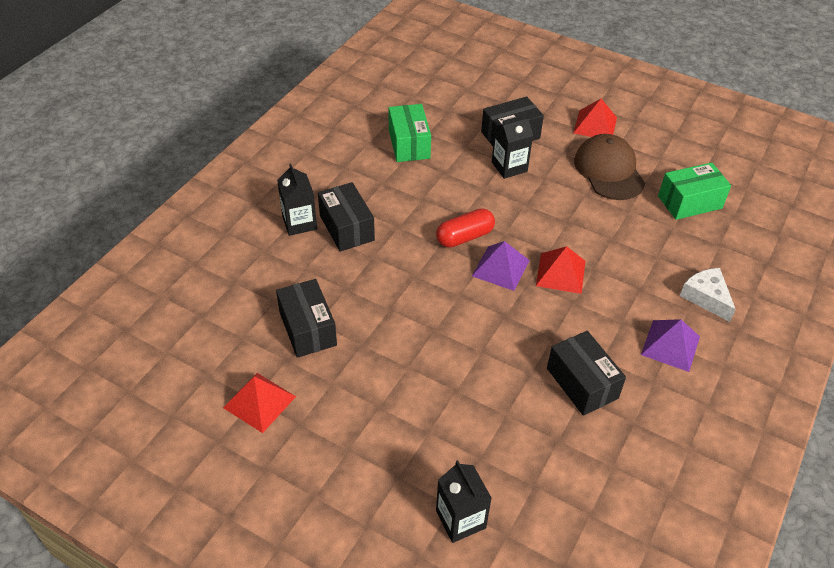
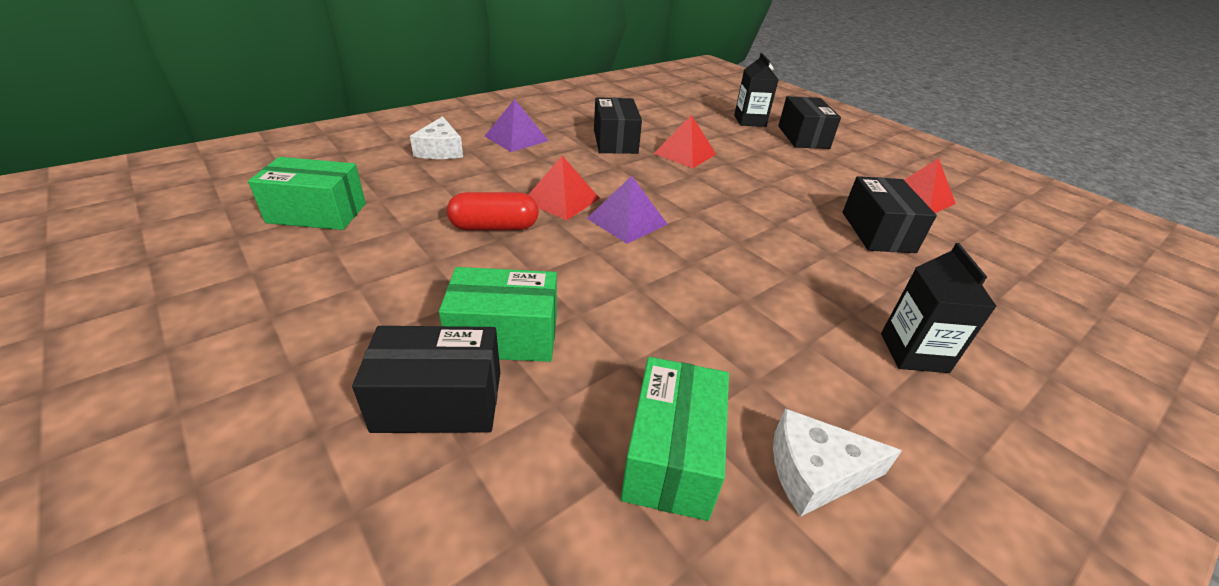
camera: 160 degrees left, 10 degrees down
(346, 228) = (829, 321): black box -> black box (803, 137)
(351, 154) = (815, 472): none -> white cheese
(464, 237) = (651, 261): red capsule -> red capsule (494, 227)
(509, 167) = (504, 335): black carton -> green box
(595, 125) = (251, 365): red pyramid -> red pyramid (684, 154)
(609, 171) = (355, 278): brown cap -> none

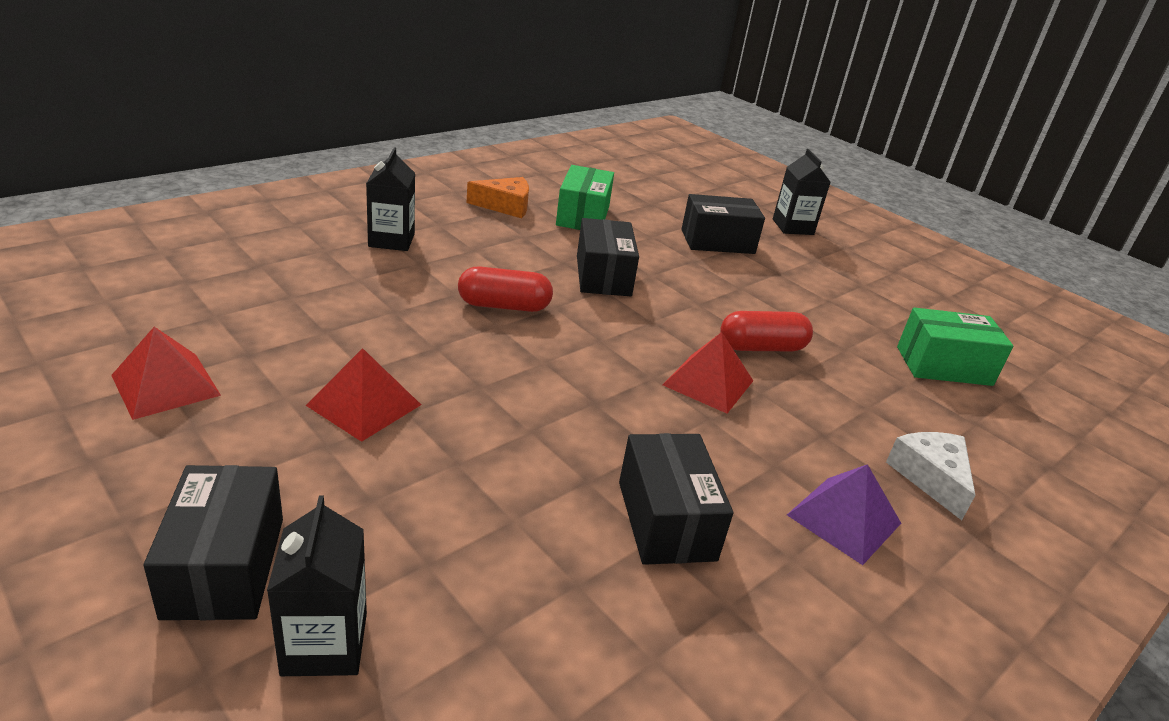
camera: 175 degrees right, 5 degrees down
(224, 477) = (793, 227): none -> black carton
(504, 335) = (698, 266): green box -> none
(627, 221) = (623, 352): purple pyramid -> none
(684, 154) = (532, 486): red pyramid -> red pyramid (364, 405)
(739, 262) = (504, 306): none -> red capsule
(815, 472) = (505, 206): white cheese -> orange cheese
(877, 232) = (307, 333): black box -> black box (603, 276)

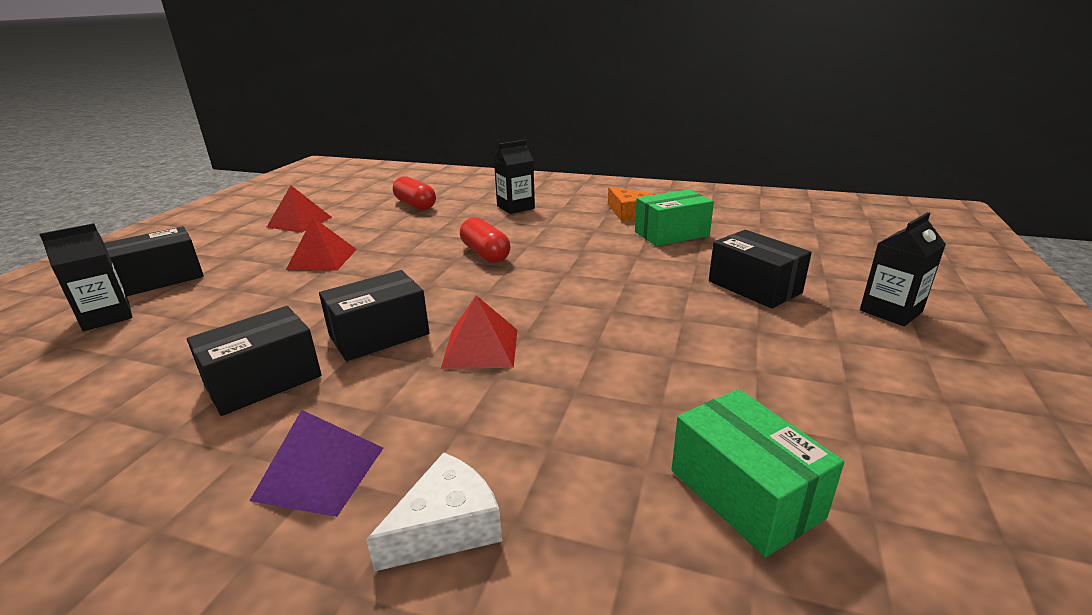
camera: 65 degrees right, 5 degrees down
(603, 276) = (587, 266): black box -> black box (379, 335)
(761, 347) = (582, 357): red capsule -> red capsule (415, 205)

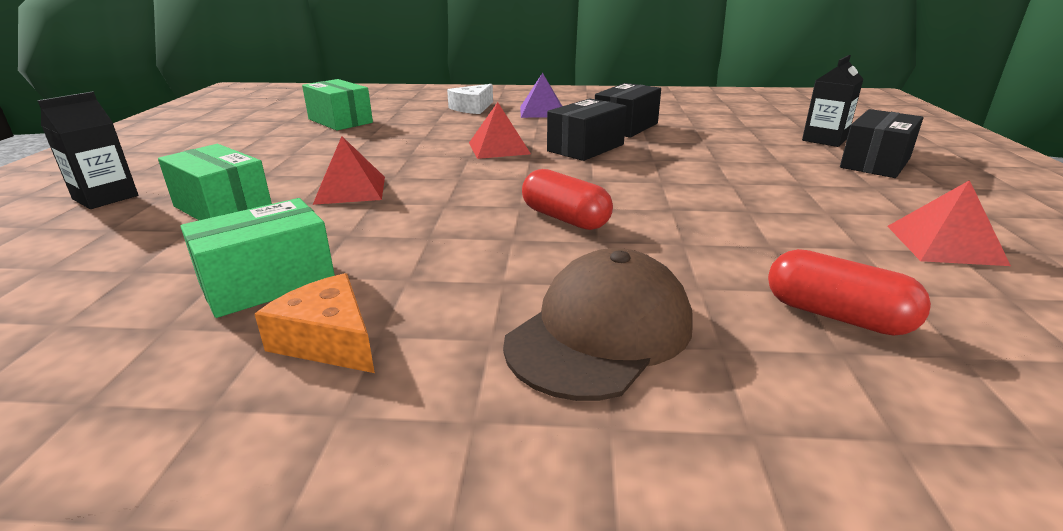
camera: 165 degrees right, 0 degrees up
(322, 259) = (761, 194): red pyramid -> red pyramid (350, 190)
(515, 207) = (600, 332): black carton -> brown cap
(754, 287) = (223, 208): black box -> green box

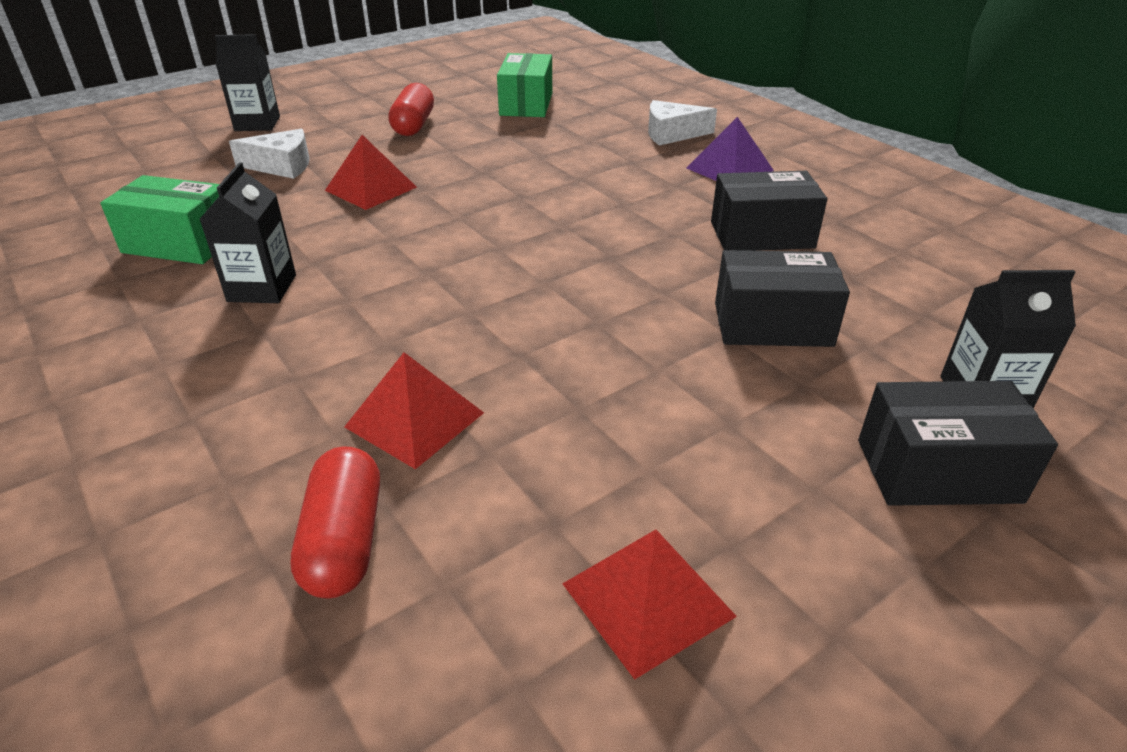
camera: 50 degrees right, 10 degrees up
(223, 208) = (282, 166): green box -> white cheese
(328, 340) = (119, 304): orange cheese -> none
(432, 265) = (262, 288): none -> black carton
(499, 148) = (567, 199): red pyramid -> red pyramid (414, 419)
(565, 218) = (422, 306): red capsule -> red capsule (413, 125)
(585, 148) = (642, 240): black box -> black box (772, 324)
(600, 332) = (207, 410): brown cap -> none

